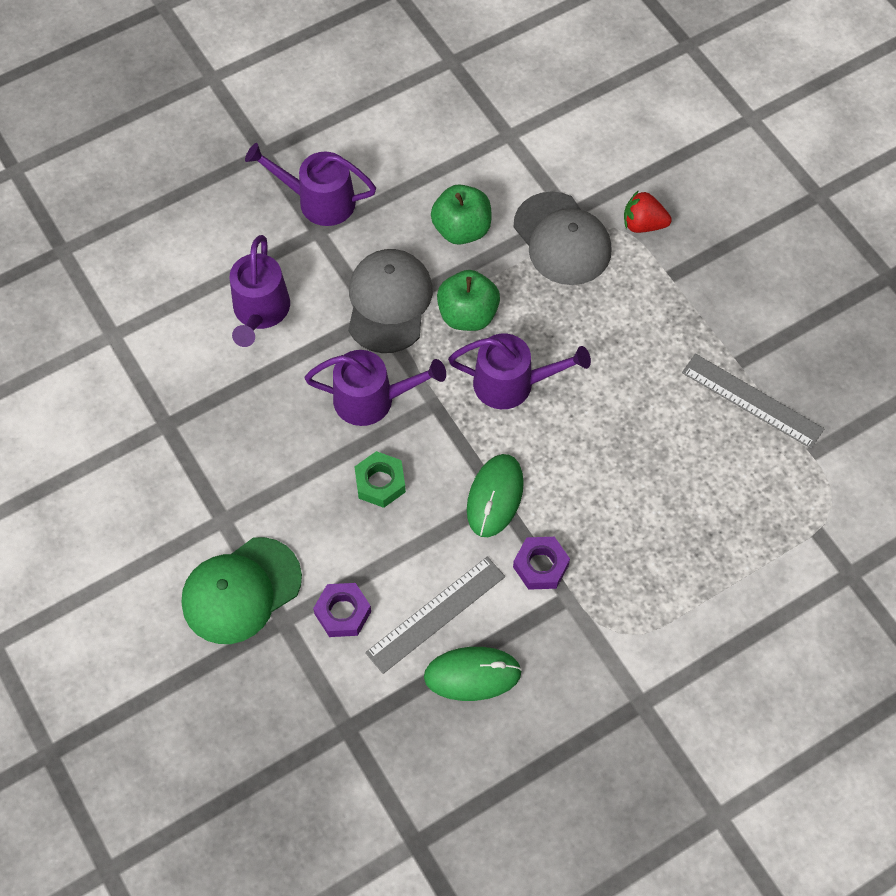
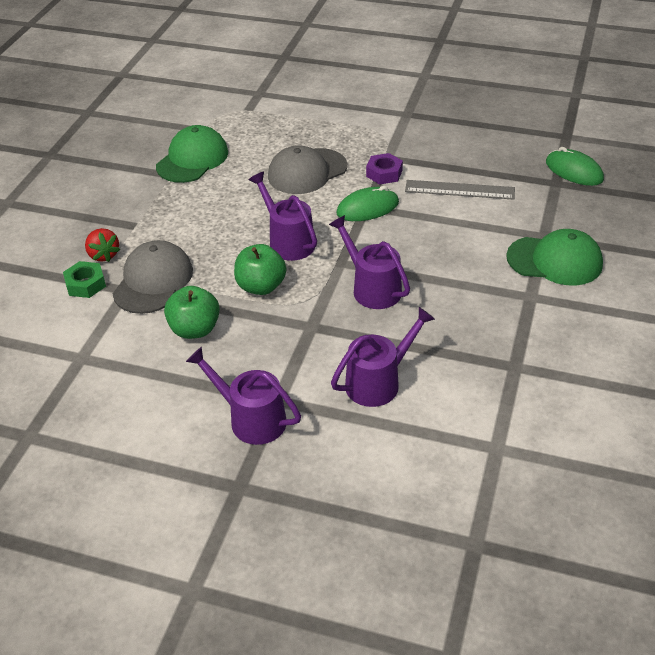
camera: 130 degrees left, 20 degrees down
(318, 201) = (250, 419): purple watering can -> purple watering can turned 150 degrees clockwise
(343, 613) = (507, 219): purple nut -> none
(380, 483) = (419, 252): green nut -> green nut (85, 284)
(389, 302) = (294, 326): grey cap -> grey cap (307, 171)
(472, 675) = (470, 163): green mouse -> green mouse (574, 171)
(752, 400) = (192, 159): grey ruler -> green cap

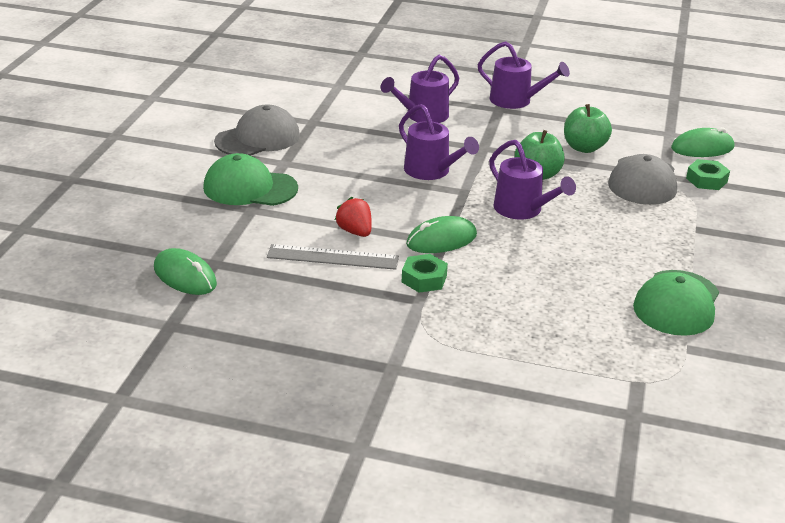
camera: 175 degrees right, 10 degrees down
(57, 333) = (702, 148): none -> green mouse
(103, 255) = (708, 202): red strawberry -> red strawberry (355, 232)
(307, 171) = (521, 283): grey cap -> grey cap (258, 138)
(384, 173) = (424, 279): purple nut -> green nut

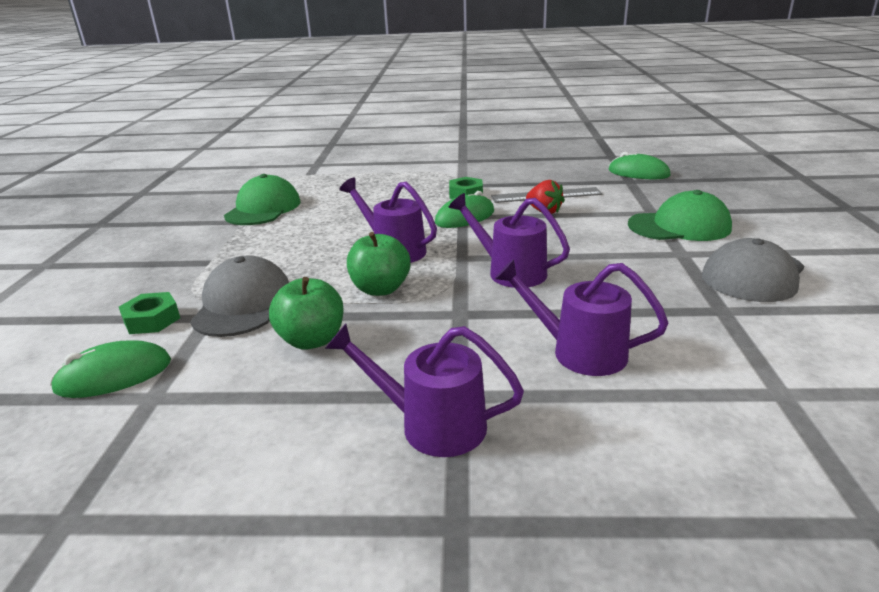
camera: 170 degrees right, 5 degrees down
(422, 116) = (578, 352): purple watering can -> purple watering can turned 105 degrees counterclockwise

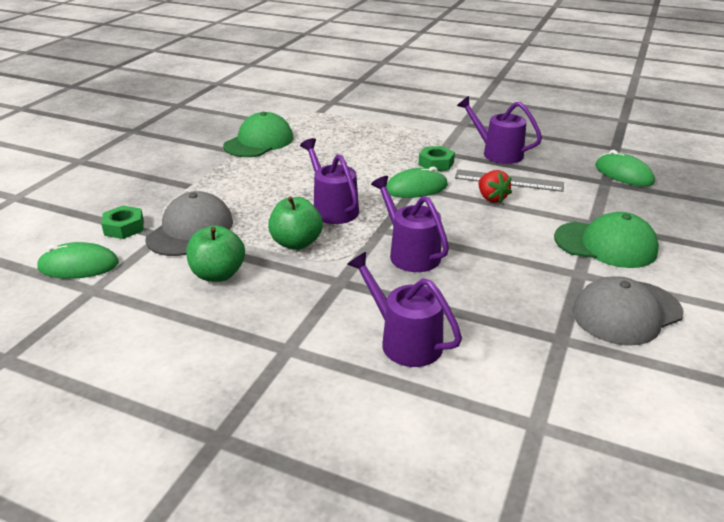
camera: 20 degrees right, 5 degrees up
(431, 425) = (252, 365): purple watering can -> purple watering can (497, 153)

